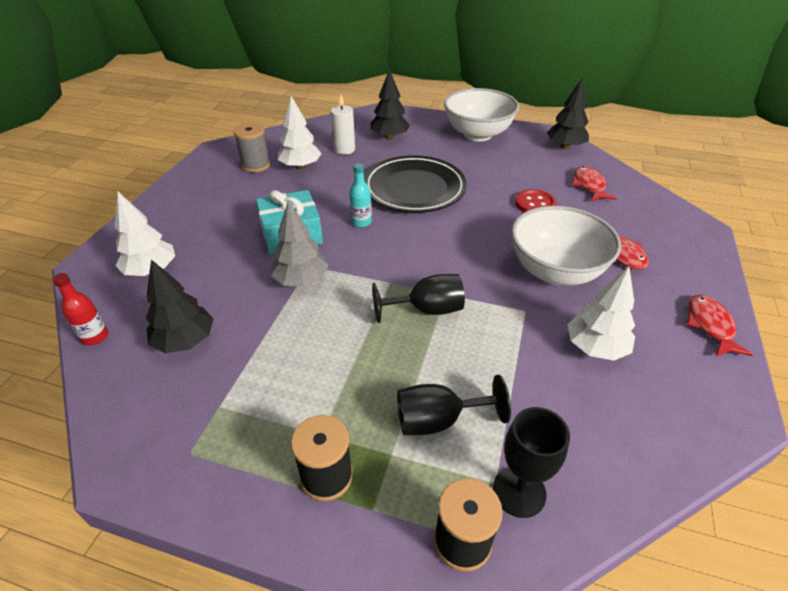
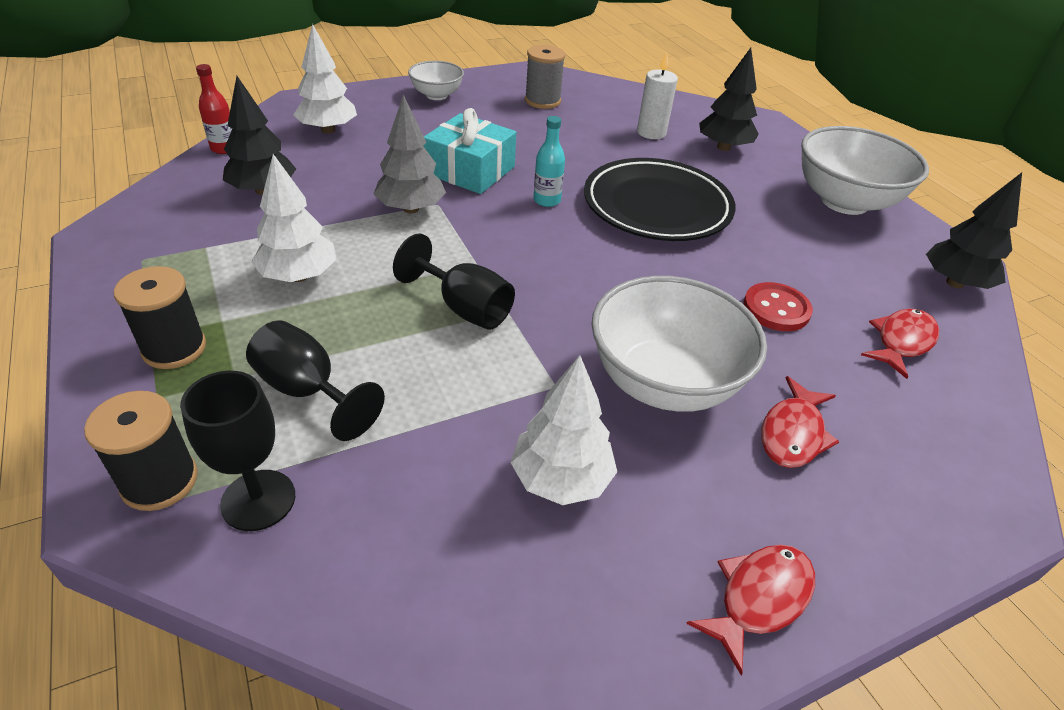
camera: 45 degrees right, 0 degrees up
(183, 200) = (436, 95): none -> white bowl
(300, 166) = (580, 124): white tree -> white tree (299, 276)

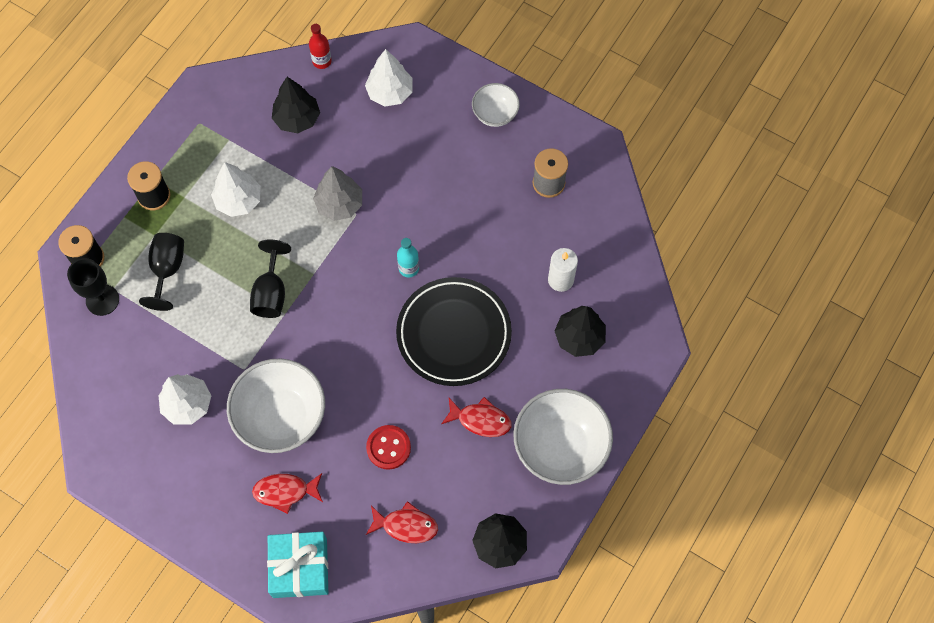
camera: 60 degrees right, 25 degrees up
(470, 170) = (409, 204): turquoise gift -> turquoise gift (300, 567)
(759, 598) = (175, 510): red fish -> red fish (480, 420)

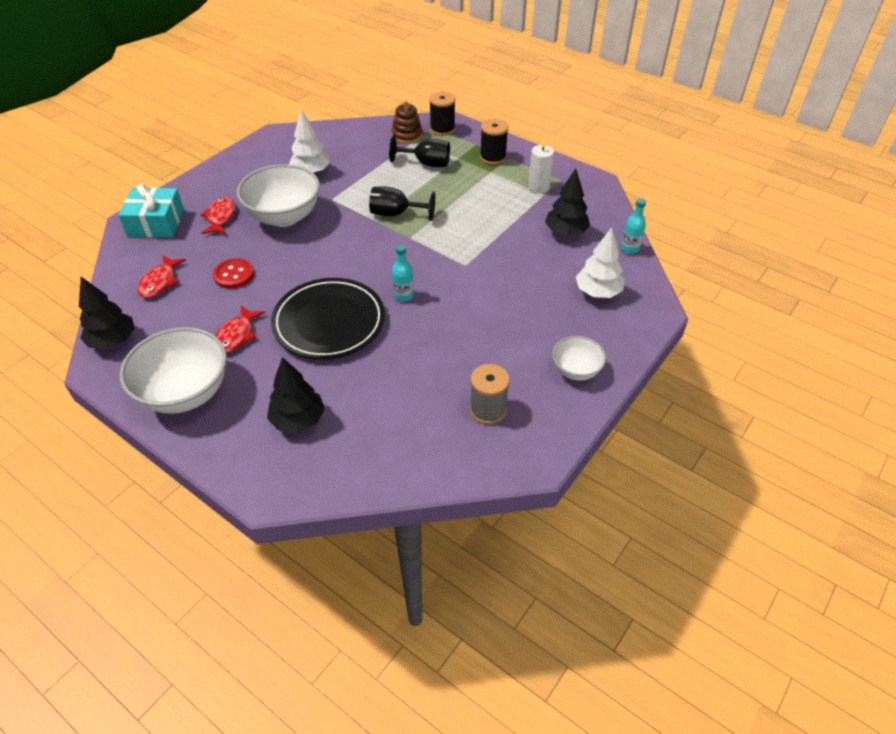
camera: 95 degrees right, 20 degrees down
(102, 300) = (407, 135): black goblet -> brown stacking toy
(238, 200) = (485, 198): white tree -> none
(322, 61) = (629, 249): red bottle -> turquoise bottle
(339, 204) = (476, 255): grey tree -> none
(560, 280) = (369, 410): white candle -> white candle (538, 187)

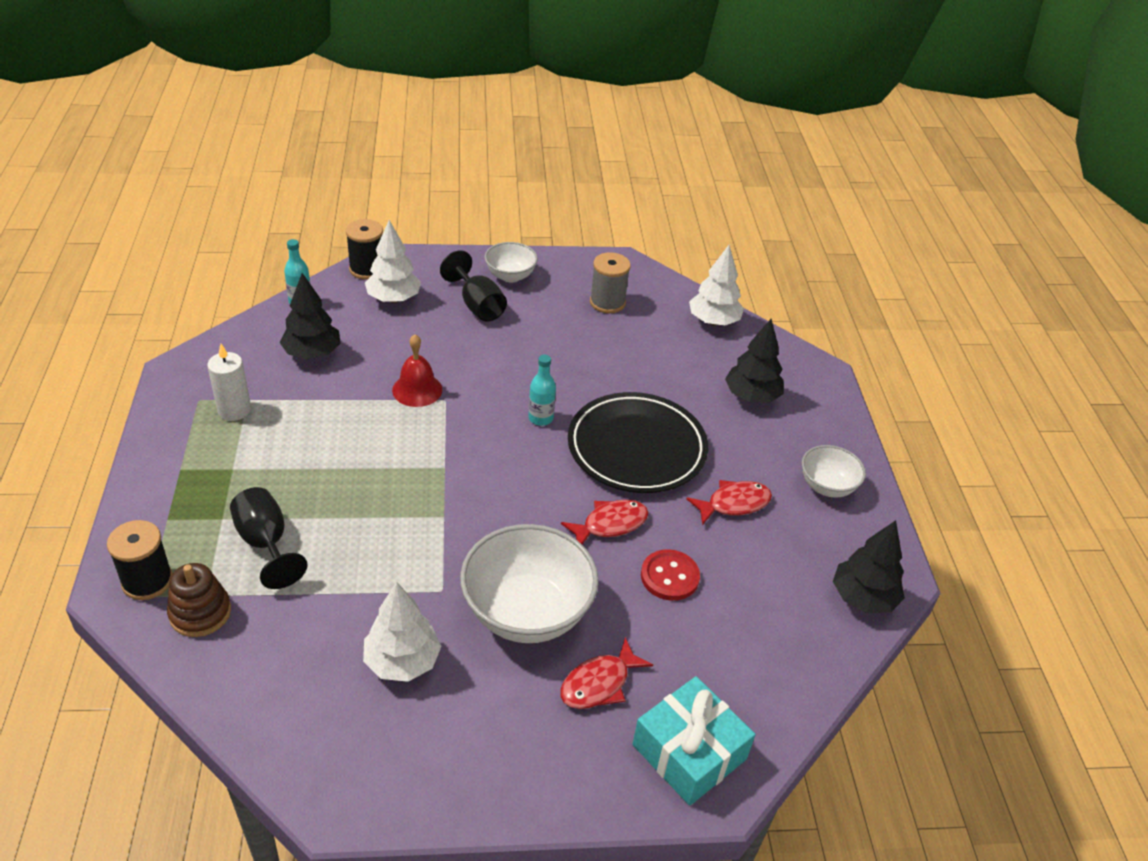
camera: 135 degrees left, 5 degrees down
(160, 282) = (759, 637): red fish -> red fish (610, 524)
(185, 393) = (827, 486): white bowl -> white bowl, size x0.54
(396, 214) = (411, 505): black goblet -> black goblet (477, 305)
(398, 466) = (713, 321): none -> white tree
(487, 258) = (417, 390): none -> red bell
(493, 157) = (192, 483): black spool -> black spool (367, 269)

